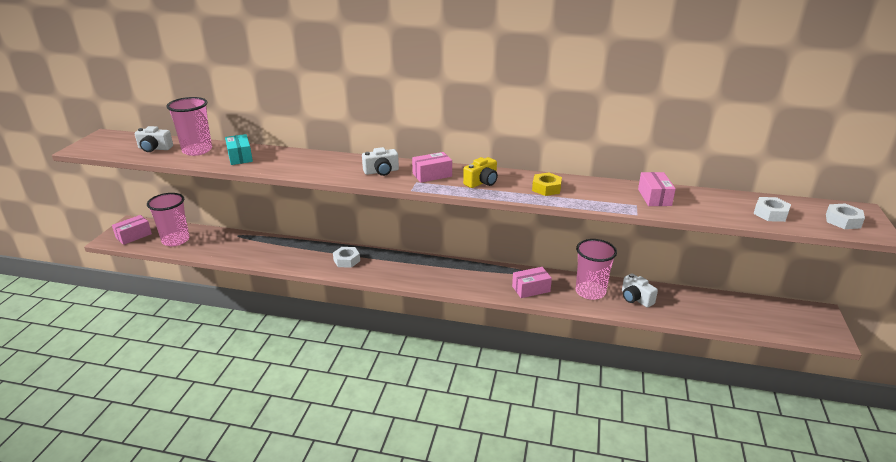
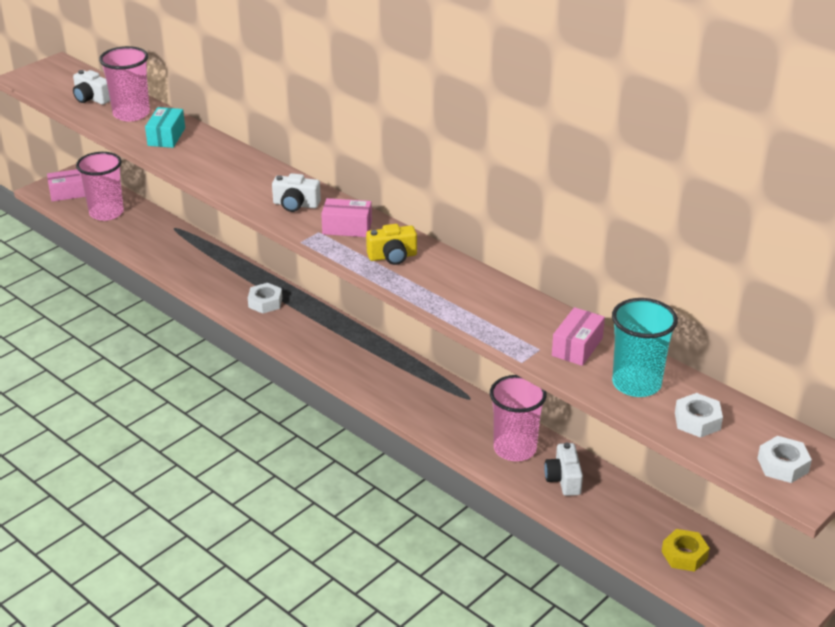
camera: 30 degrees right, 5 degrees up
(531, 289) = (444, 417): pink box -> none
(546, 188) = (458, 290): yellow nut -> yellow nut (684, 555)
(712, 205) = (636, 384): none -> turquoise cup

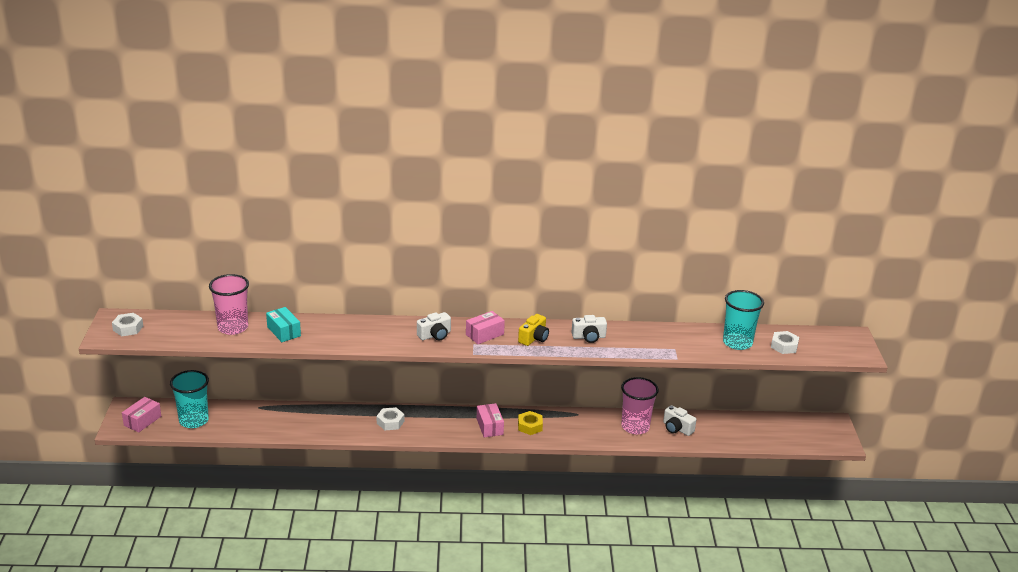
camera: 45 degrees left, 5 degrees down
(91, 98) = (185, 330): white camera -> white camera (589, 337)
(106, 213) = (194, 420): pink cup -> turquoise cup
(577, 347) = (688, 339): pink box -> pink box (489, 426)
(684, 555) = (771, 432): yellow nut -> yellow nut (530, 426)
(782, 465) = (840, 347): white nut -> white nut (128, 328)

